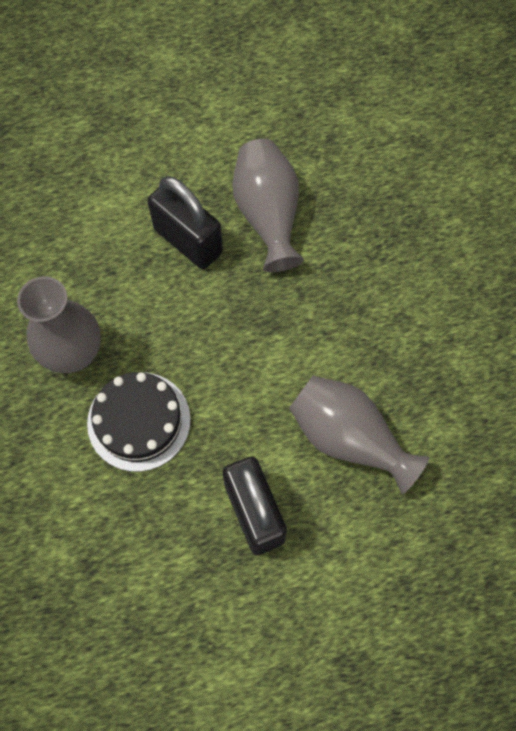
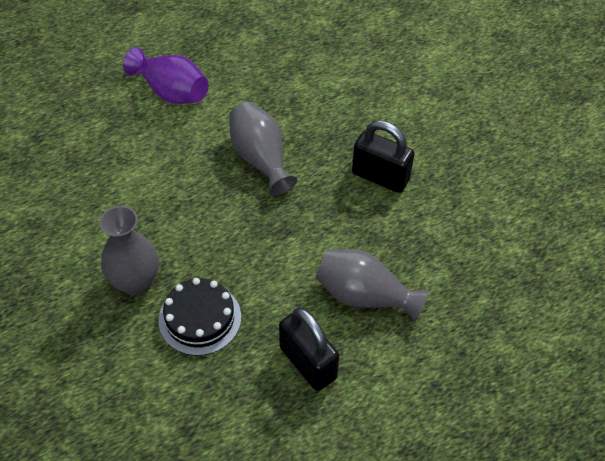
camera: 15 degrees left, 15 degrees down
(179, 95) = (171, 92): none -> purple vase
(188, 241) = (204, 187): black padlock -> black padlock (380, 177)

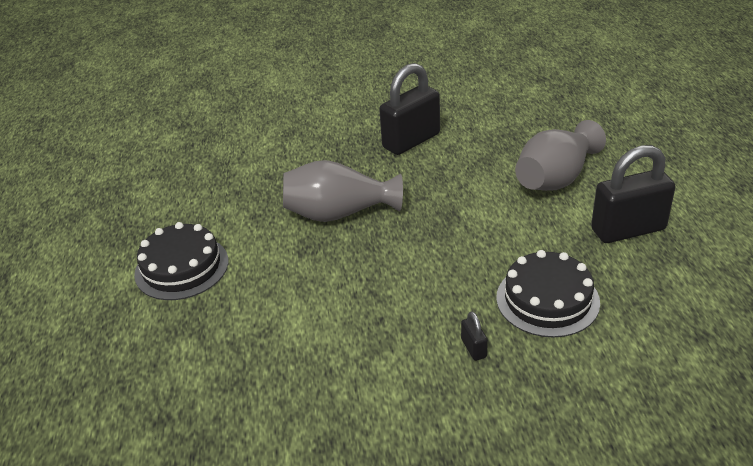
camera: 65 degrees left, 15 degrees down
(135, 282) = (473, 348): grey vase -> black padlock
(171, 92) = (181, 267): purple vase -> black cake

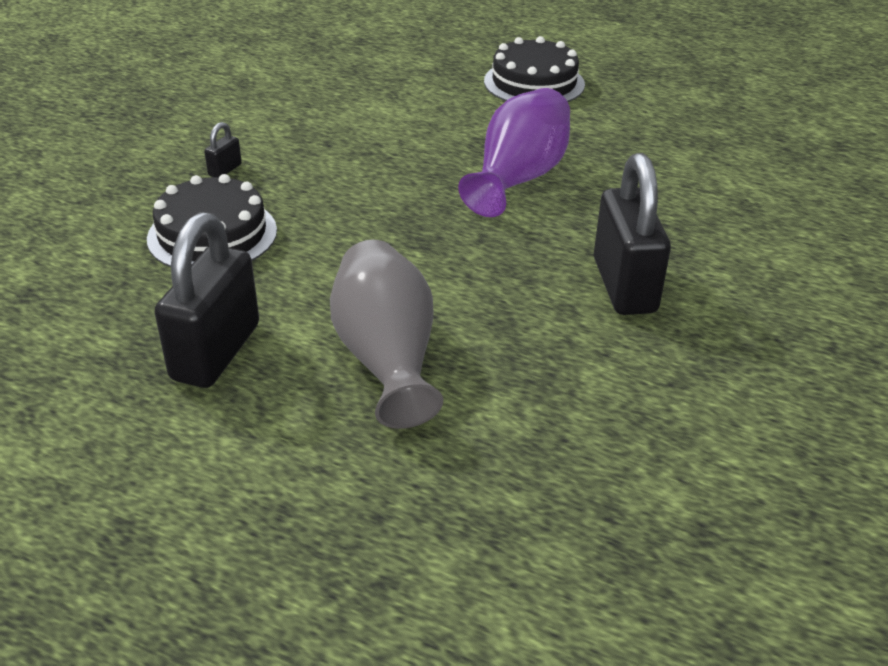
camera: 120 degrees right, 0 degrees up
(339, 213) = (518, 178): grey vase -> purple vase
(473, 348) = (225, 170): black padlock -> black padlock turned 75 degrees counterclockwise

